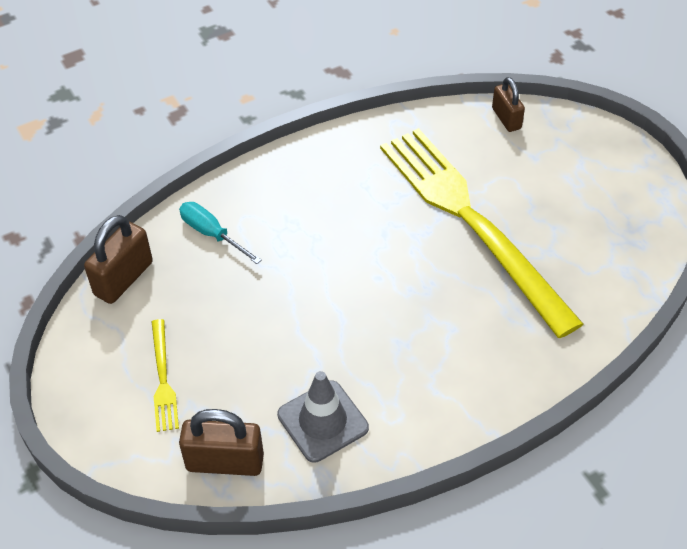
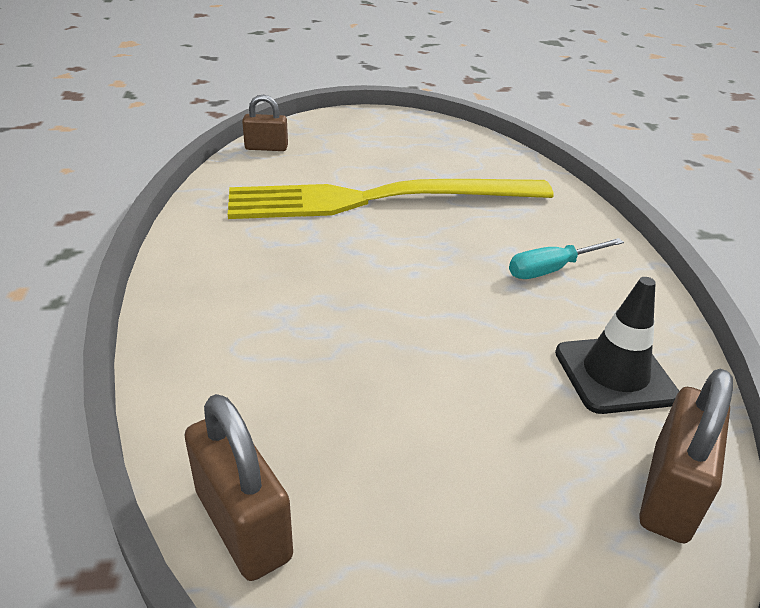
camera: 70 degrees left, 15 degrees down
(163, 379) = (489, 527): yellow fork -> none
(212, 234) = (237, 388): turquoise screwdriver -> turquoise screwdriver (552, 269)
(323, 421) = (615, 374): grey traffic cone -> black traffic cone

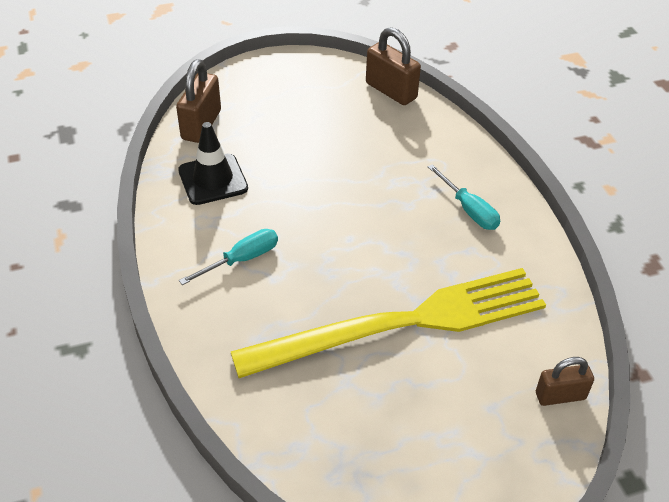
camera: 170 degrees right, 10 degrees up
(242, 281) = (469, 210): none -> turquoise screwdriver

